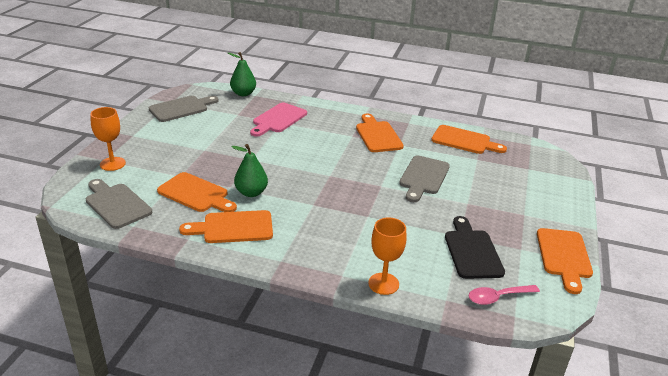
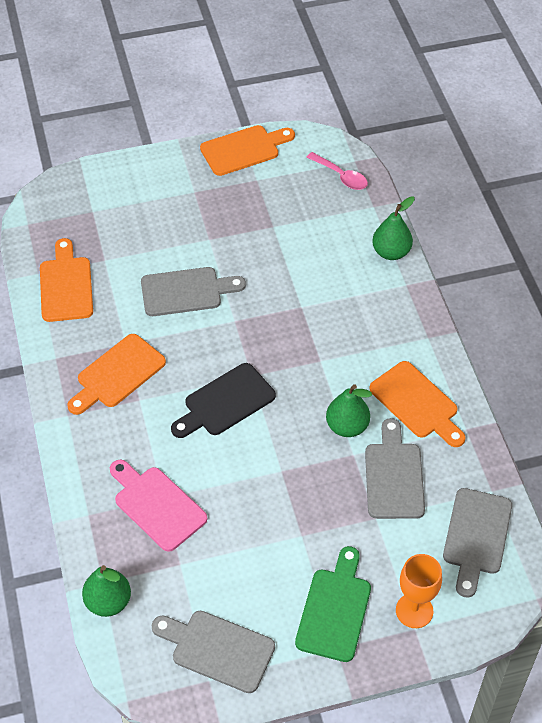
camera: 120 degrees left, 20 degrees up
(151, 142) = (335, 609): none -> green cutting board
(196, 194) = (394, 476): orange cutting board -> grey cutting board
(278, 119) = (157, 505): pink cutting board -> pink cutting board turned 135 degrees counterclockwise
(383, 284) = (391, 252): orange goblet -> green pear
(472, 251) = (291, 210): black cutting board -> black cutting board (225, 402)

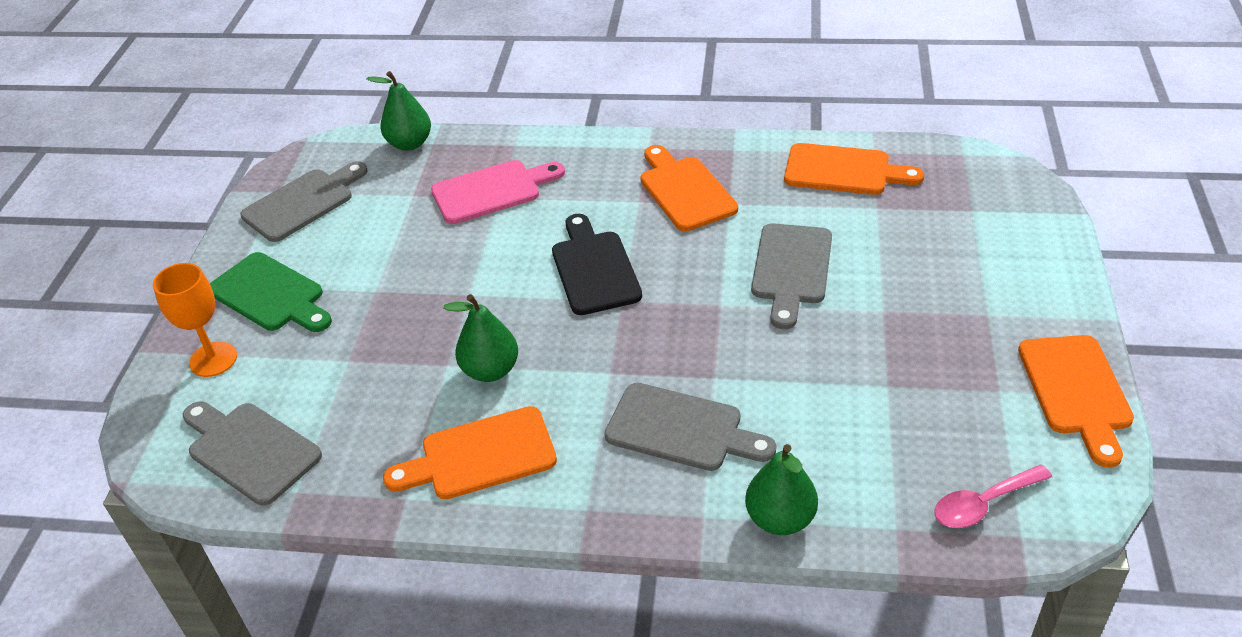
camera: 115 degrees right, 10 degrees down
(394, 476) = (389, 395): grey cutting board -> grey cutting board (681, 429)

